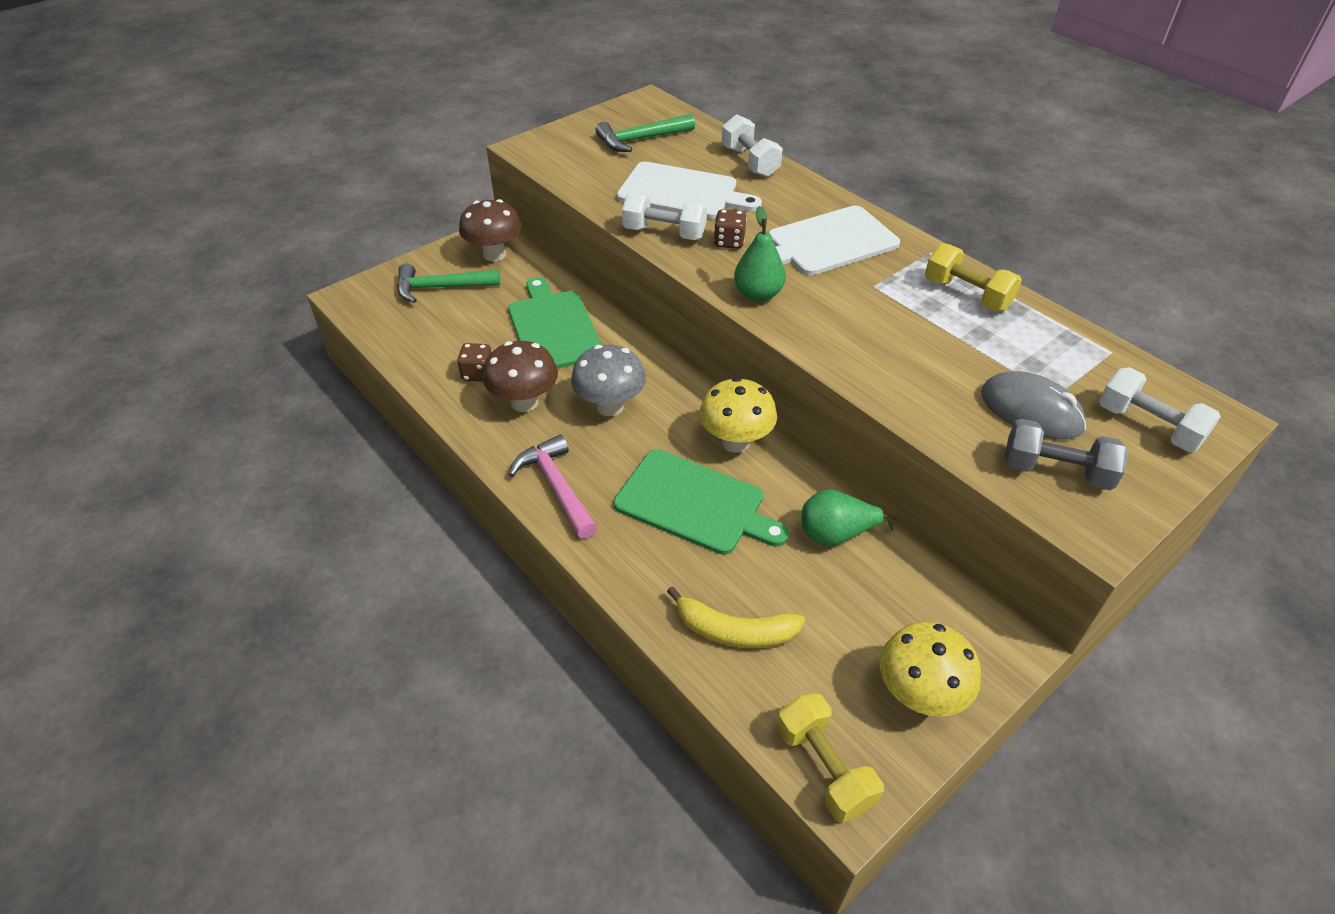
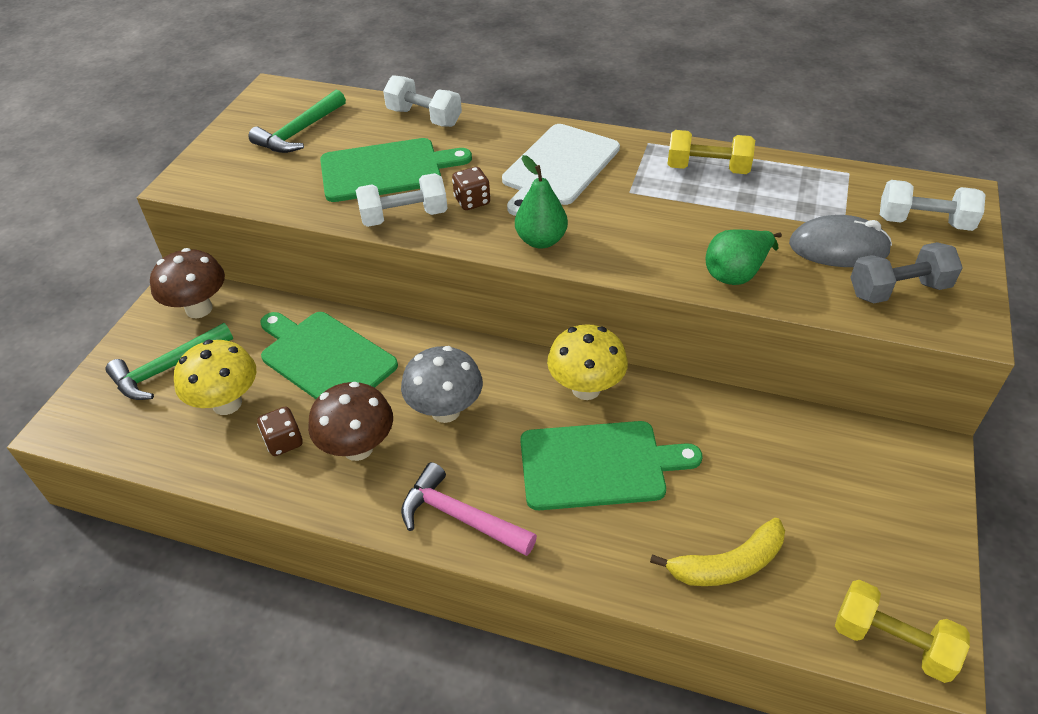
camera: 30 degrees left, 0 degrees up
(682, 192) = (386, 170): white cutting board -> green cutting board
(836, 534) = (734, 429): green pear -> green pear (737, 273)
(918, 695) = (905, 534): yellow mushroom -> yellow mushroom (227, 403)

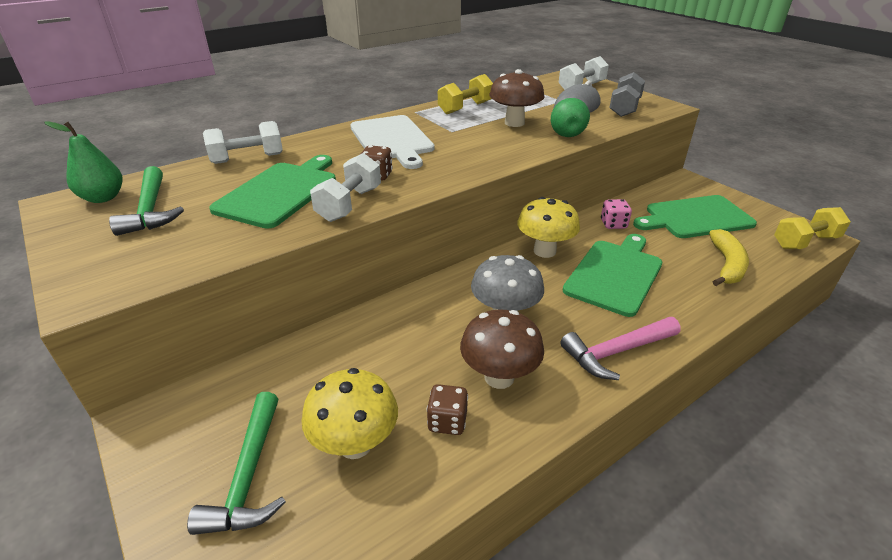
camera: 55 degrees left, 10 degrees down
(199, 309) = (196, 414): brown mushroom -> brown mushroom (514, 123)
(325, 358) = (376, 355): green cutting board -> green cutting board (695, 218)
(541, 240) = (457, 169): green pear -> green pear (103, 198)
(709, 422) = (613, 224): none -> pink dice

